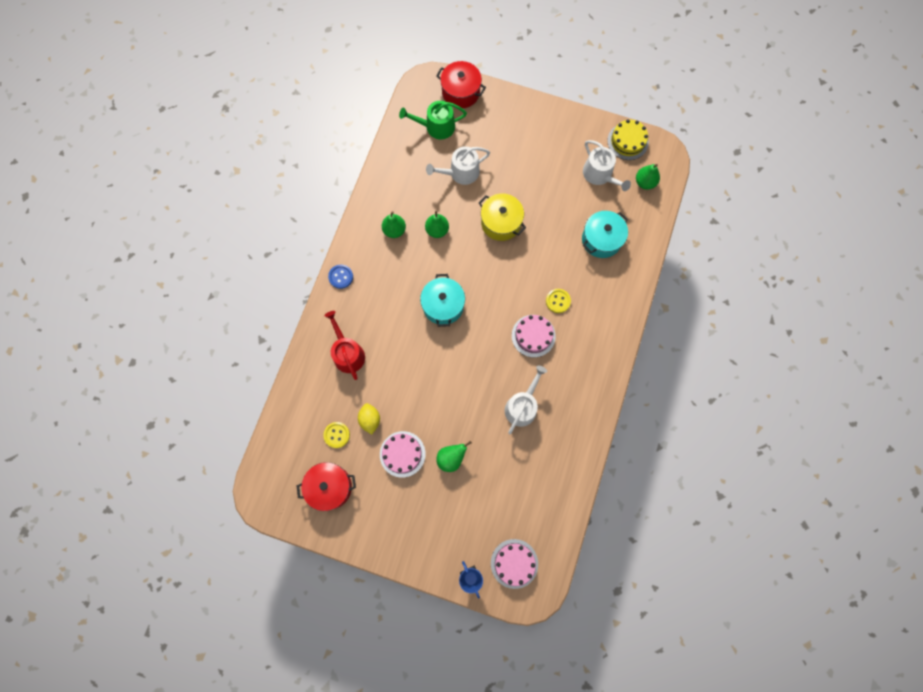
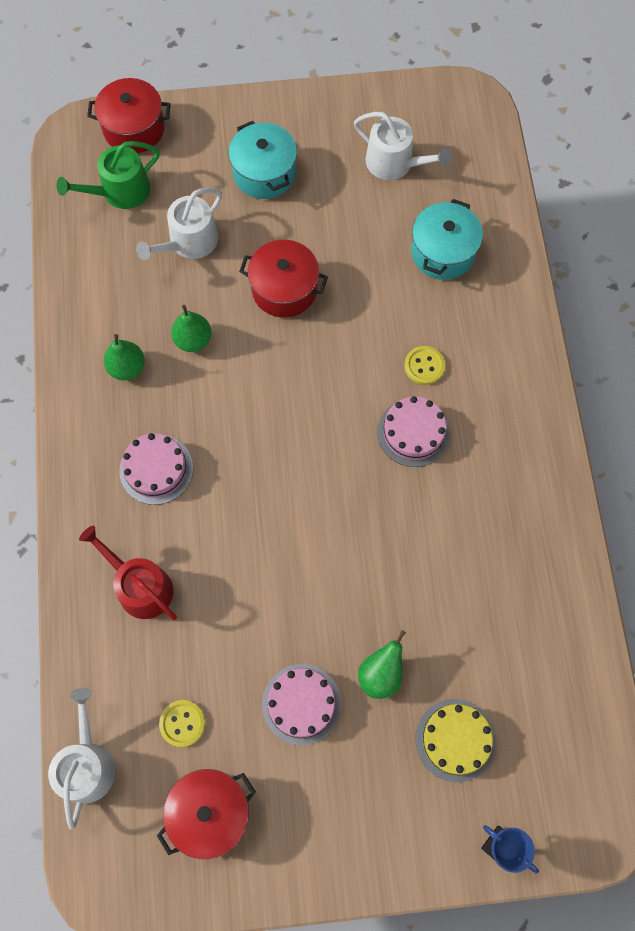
camera: 25 degrees left, 5 degrees down
(341, 277) = (75, 473): blue button -> none
(370, 419) = (225, 674): yellow lemon -> none
(443, 305) = (256, 447): turquoise pot -> turquoise pot (264, 173)
(501, 223) = (284, 289): yellow pot -> red pot
(514, 563) = (557, 792): pink cake -> pink cake (156, 469)
(522, 406) = (449, 544): white watering can -> white watering can (87, 764)
(627, 141) = (411, 102): yellow cake -> yellow cake (455, 740)
(645, 182) = (464, 148): green pear -> none

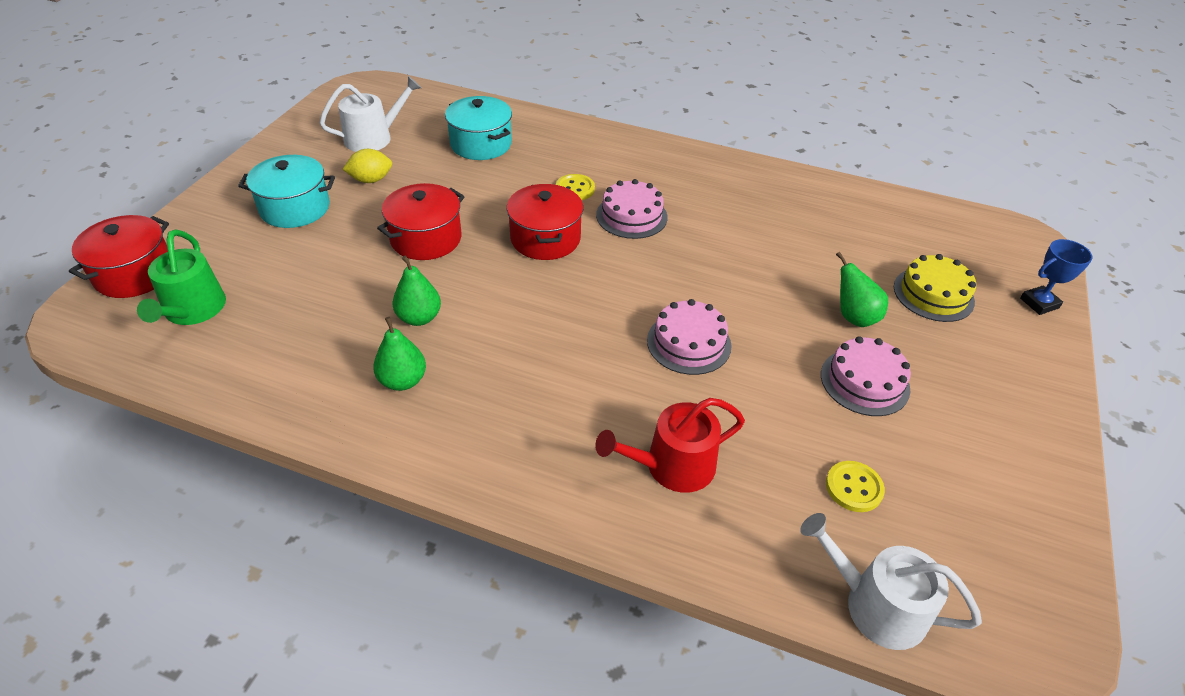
camera: 65 degrees left, 25 degrees down
(156, 469) = (541, 400): pink cake -> pink cake (689, 343)
(189, 242) = (309, 282): white watering can -> none
(210, 813) = (966, 501): red pot -> red pot (545, 238)
(334, 201) = (371, 180): none -> yellow lemon

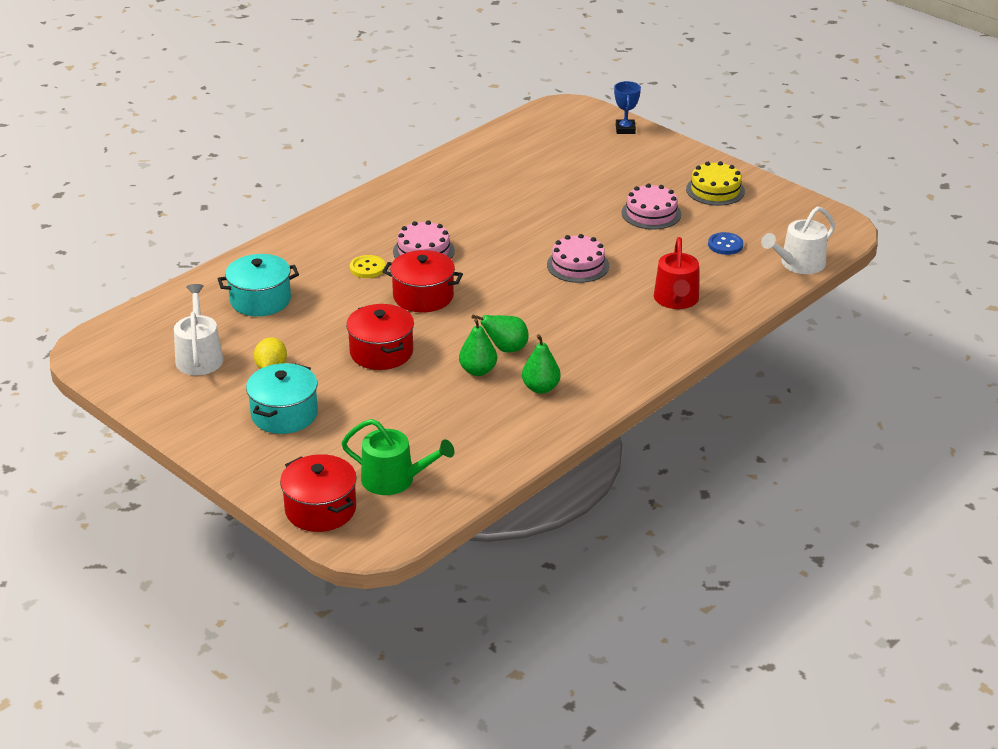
camera: 65 degrees left, 10 degrees down
(854, 317) = (594, 197): green pear -> green pear (506, 349)
(854, 487) = (725, 245): yellow button -> blue button
(933, 294) = (593, 161): yellow cake -> yellow cake (715, 190)

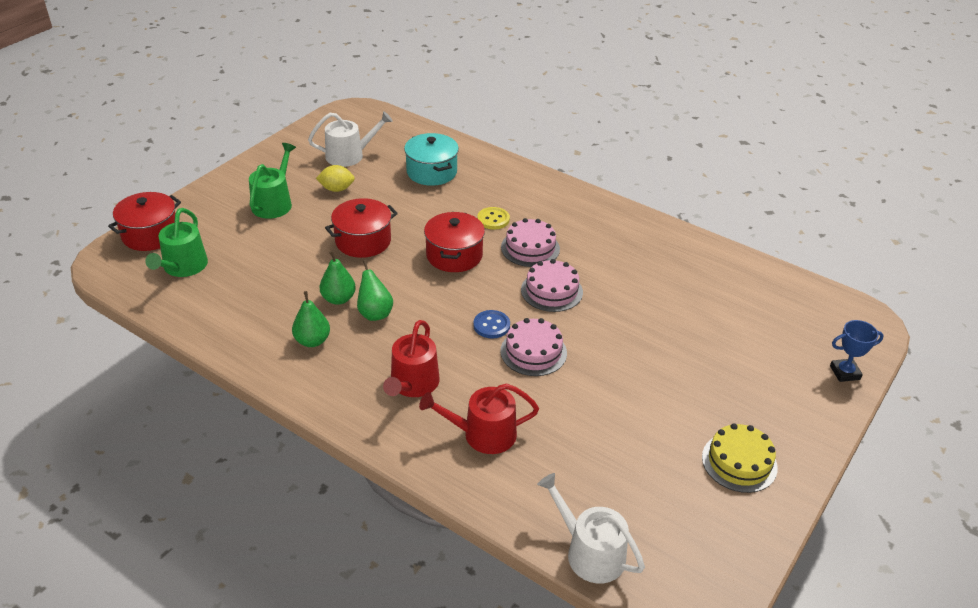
camera: 80 degrees right, 5 degrees up
(284, 414) = (274, 203): turquoise pot -> green watering can
(611, 332) = (412, 384): none -> red watering can
(651, 213) = (660, 405): pink cake -> pink cake (551, 291)
(725, 245) = (613, 475): blue button -> blue button (491, 325)

